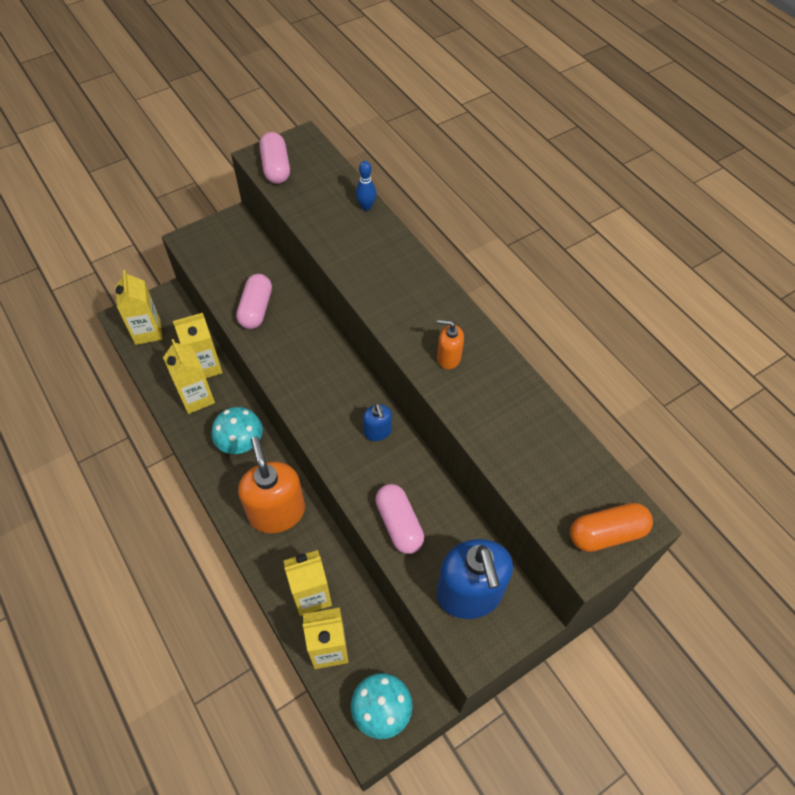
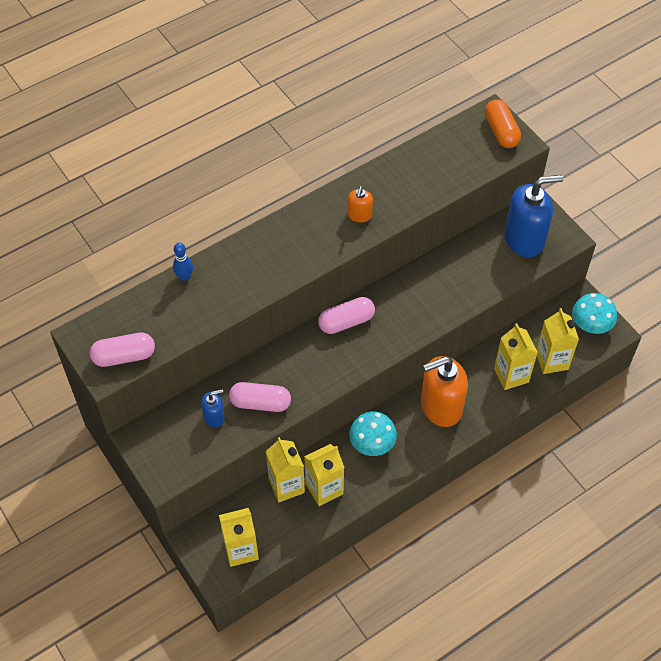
camera: 90 degrees left, 0 degrees up
(377, 432) = (393, 299): blue soap dispenser -> blue soap dispenser (214, 417)
(399, 524) = (475, 282): pink capsule -> pink capsule (346, 322)

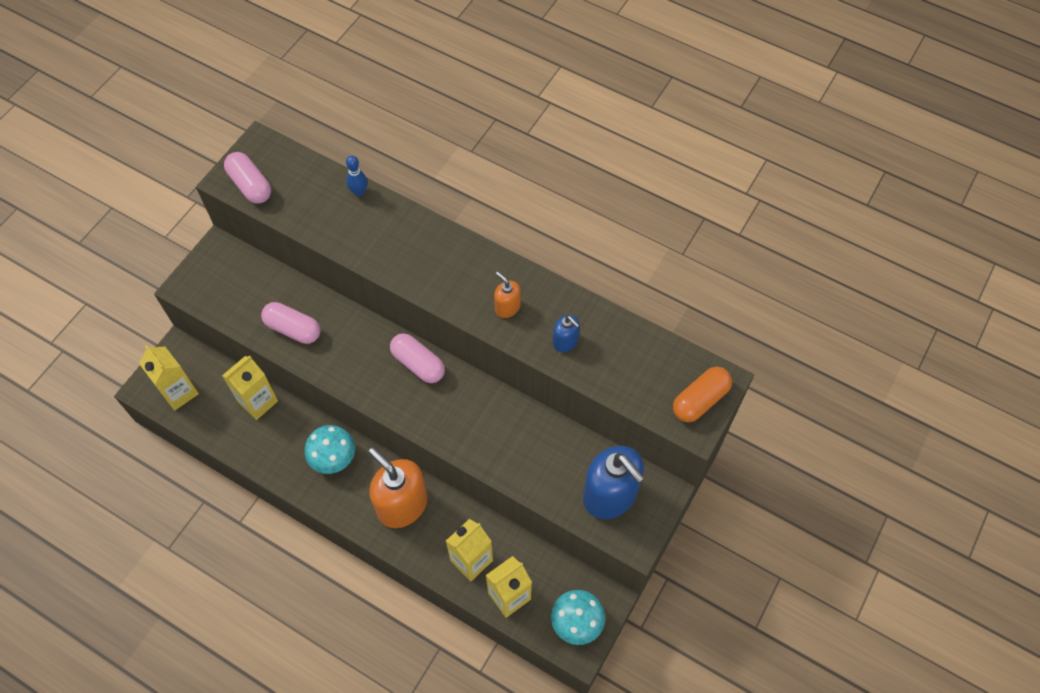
camera: 65 degrees right, 5 degrees up
(214, 417) = (263, 298): blue soap dispenser -> blue soap dispenser (565, 342)
(260, 403) = (293, 329): pink capsule -> pink capsule turned 45 degrees counterclockwise
(324, 488) = (267, 435): yellow carton -> none
(359, 215) = (507, 307): orange soap dispenser -> orange soap dispenser turned 60 degrees clockwise

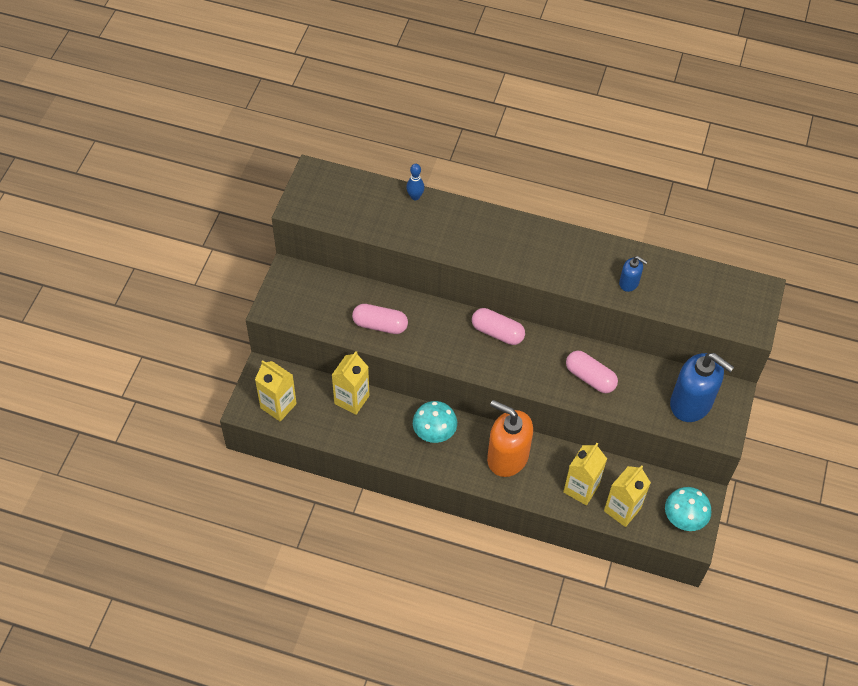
camera: 15 degrees left, 5 degrees down
(250, 185) = (319, 208): pink capsule -> pink capsule (590, 377)
(507, 307) = (572, 265): orange soap dispenser -> none
(700, 400) = (750, 307): orange capsule -> none

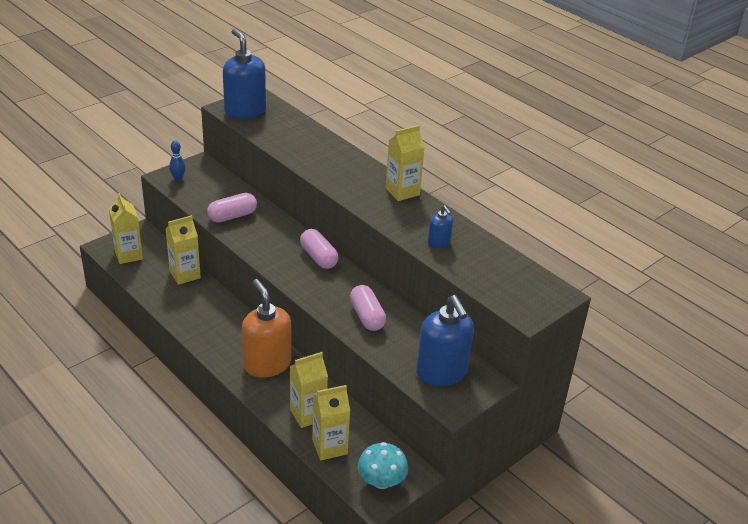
camera: 30 degrees right, 20 degrees down
(321, 202) = (245, 111): none -> blue soap dispenser
(380, 325) = (232, 216): pink capsule -> pink capsule turned 75 degrees counterclockwise
(415, 197) = (317, 133): blue bowling pin -> blue bowling pin (178, 178)
(434, 431) = (226, 321): turquoise mushroom -> none
(552, 235) = (402, 191): none -> yellow carton

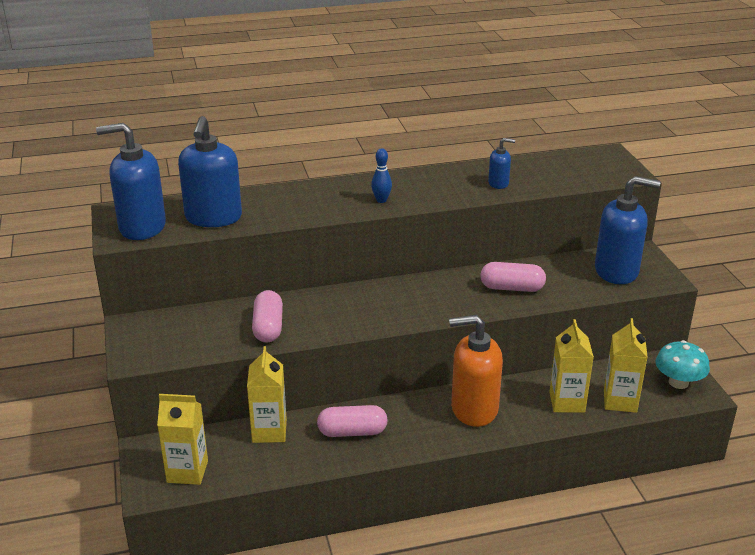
camera: 60 degrees left, 5 degrees down
(178, 178) = (147, 349): blue bowling pin -> blue bowling pin (381, 200)
(277, 132) = (213, 218): none -> blue soap dispenser
(318, 257) = (393, 290): pink capsule -> pink capsule (352, 432)
(402, 191) = (398, 178): yellow carton -> none

